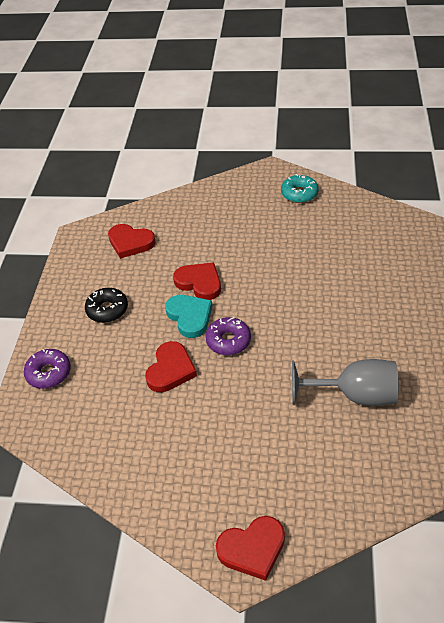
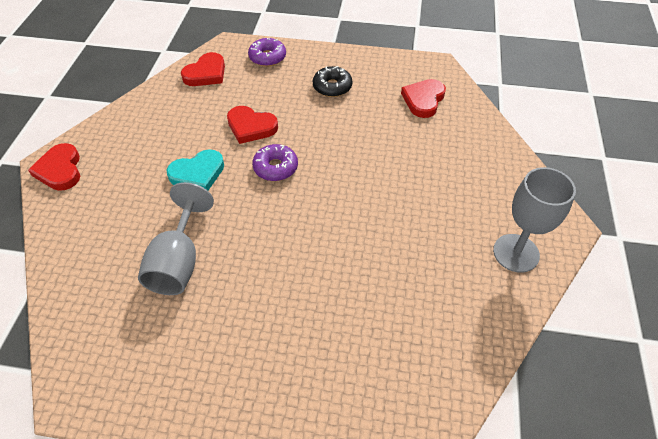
camera: 90 degrees right, 5 degrees up
(190, 317) = (313, 141): turquoise heart -> turquoise heart (198, 173)
(199, 283) = (359, 149): red heart -> red heart (206, 73)
(299, 194) = (516, 253): turquoise donut -> grey goblet

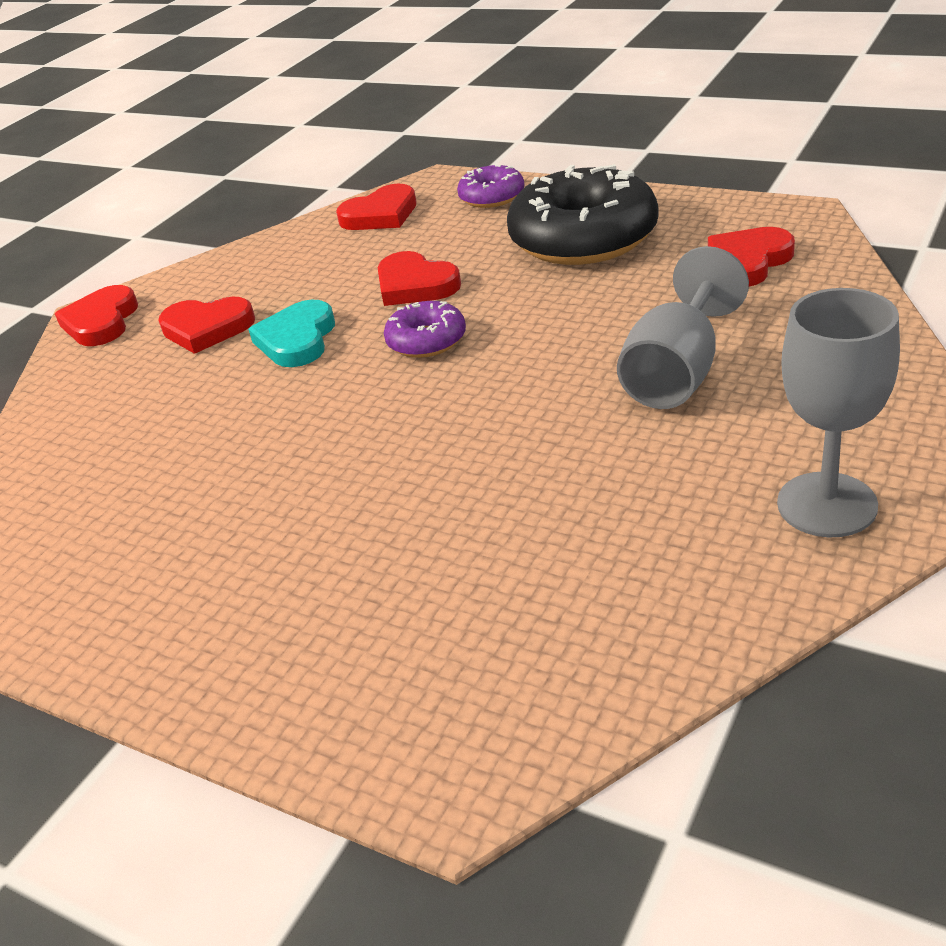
camera: 25 degrees right, 15 degrees down
(135, 169) = (207, 328): none -> red heart
(178, 262) = (204, 450): grey goblet -> grey goblet (678, 373)
(198, 173) = (297, 340): turquoise heart -> turquoise heart turned 105 degrees clockwise
(332, 87) = (583, 238): black donut -> black donut, size x2.03

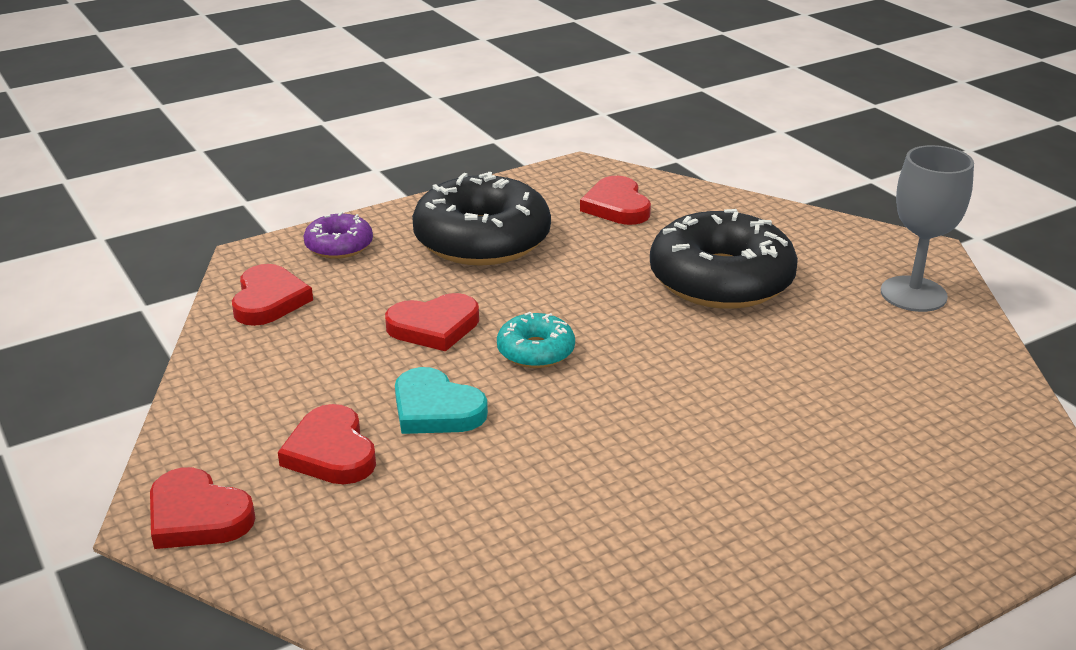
camera: 65 degrees left, 5 degrees down
(207, 328) = (331, 452): red heart -> red heart turned 120 degrees clockwise
(426, 340) = (535, 351): purple donut -> turquoise donut
(678, 373) = (721, 280): grey goblet -> black donut

